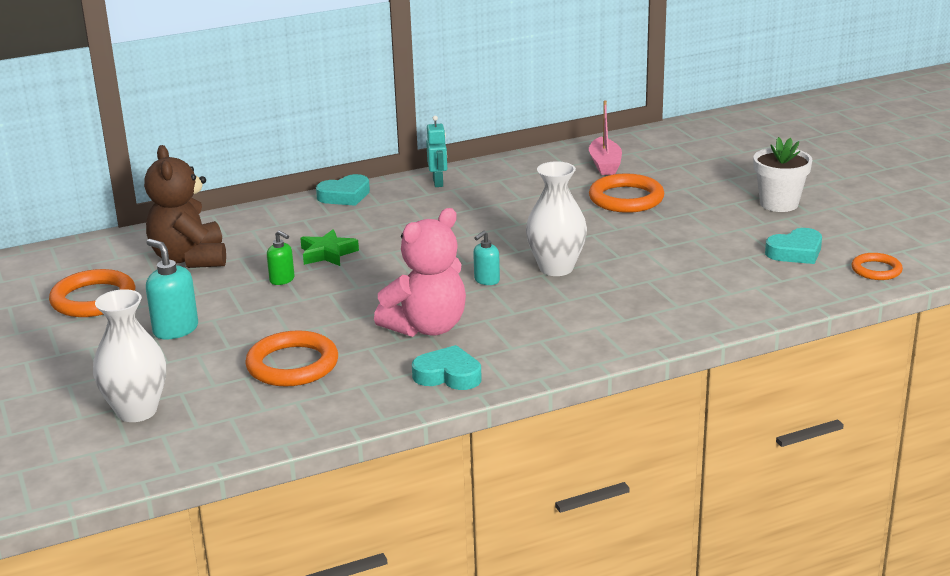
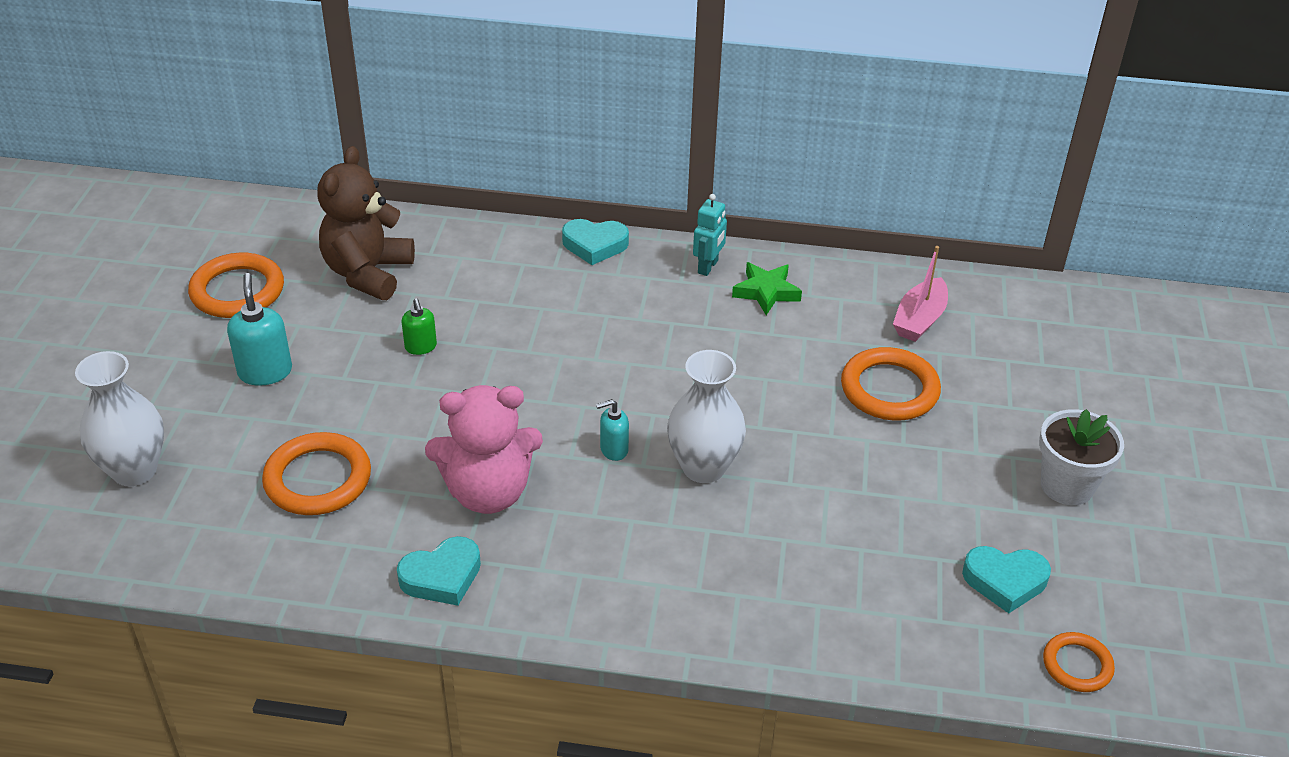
camera: 30 degrees right, 15 degrees up
(327, 253) = (498, 328): green star -> green star (766, 292)
(448, 375) = (442, 576): turquoise heart -> turquoise heart turned 105 degrees clockwise

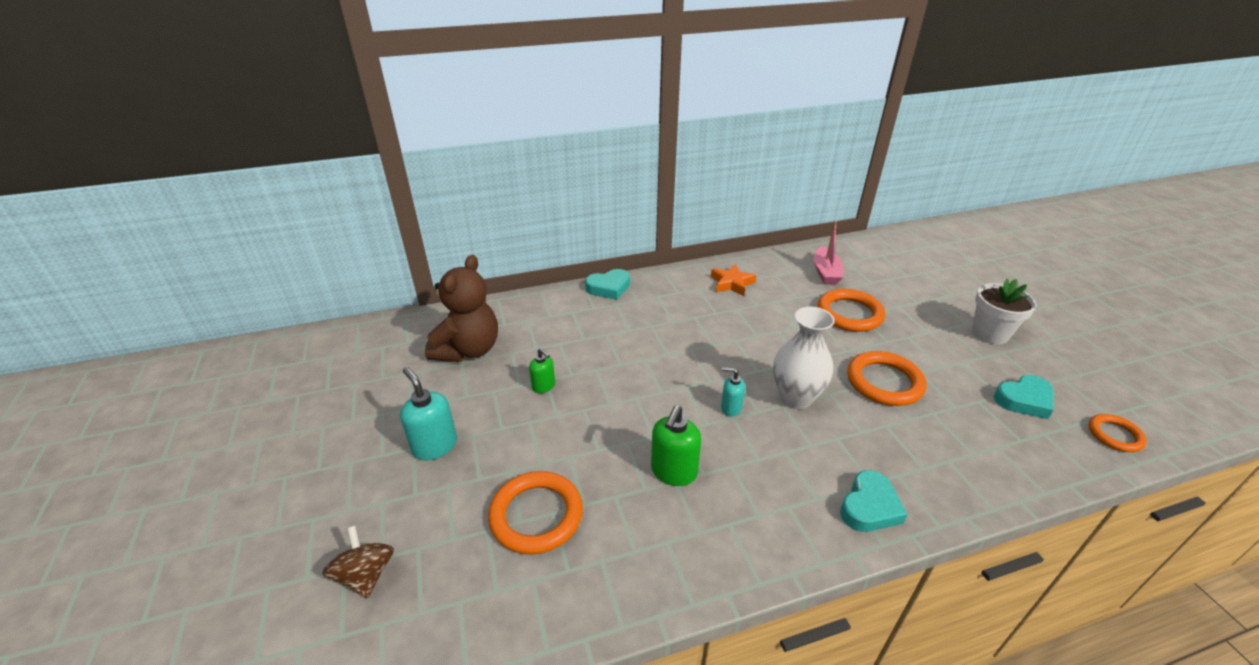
camera: 25 degrees left, 5 degrees down
(134, 470) = (366, 575): white vase -> brown spinning top
(237, 291) = (373, 393): orange ring -> orange ring (884, 382)
(368, 273) = (468, 350): brown teddy bear -> brown teddy bear turned 150 degrees counterclockwise
(442, 576) = (694, 555): turquoise heart -> turquoise heart (869, 507)
(488, 492) = (673, 472): pink teddy bear -> green soap dispenser
(613, 449) = (730, 408): turquoise soap dispenser -> turquoise soap dispenser turned 60 degrees clockwise
(708, 267) = (687, 280): turquoise robot -> none
(766, 292) = (732, 283): green star -> orange star

